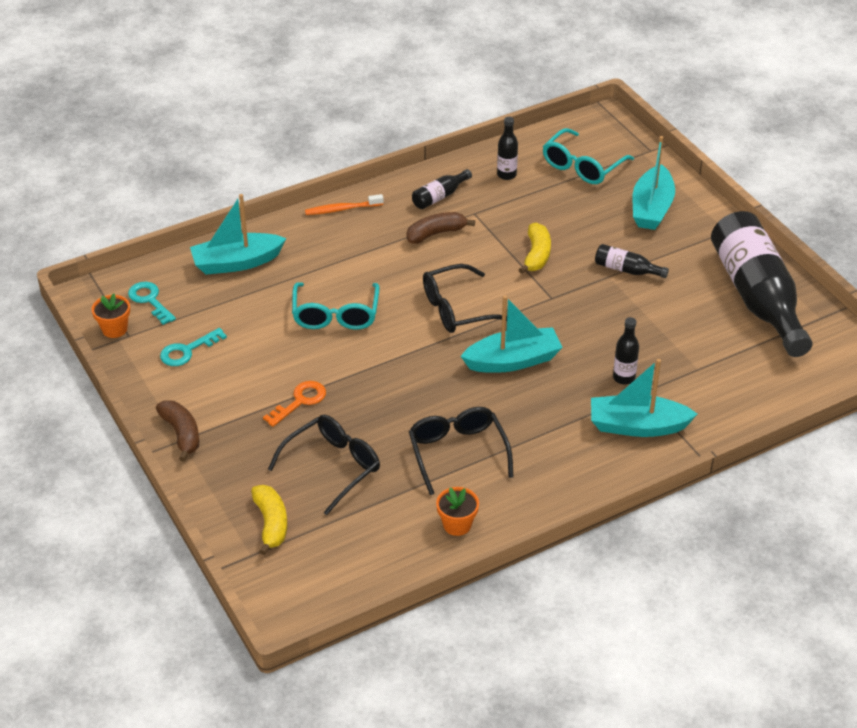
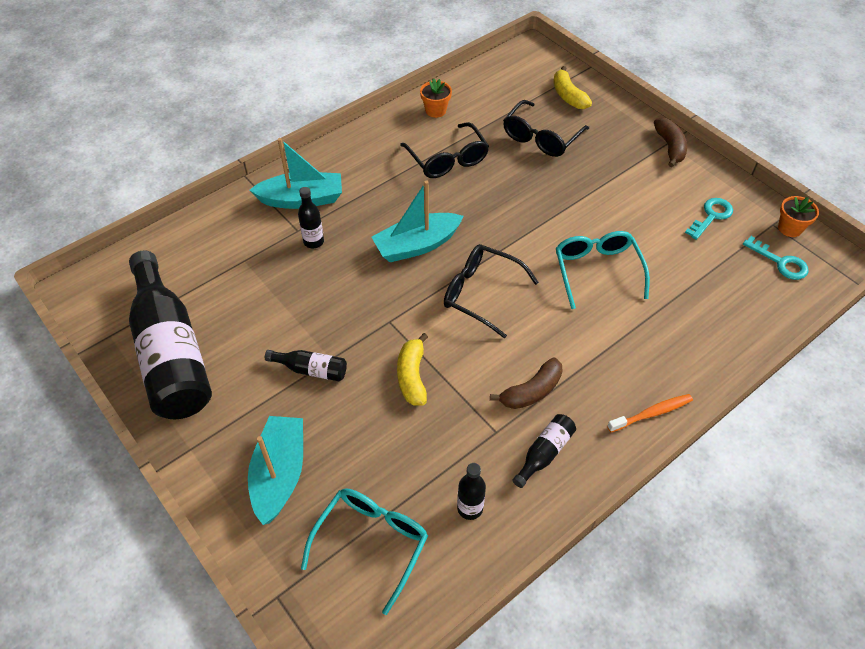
camera: 170 degrees right, 10 degrees up
(181, 434) = (670, 147): brown banana -> brown banana turned 150 degrees counterclockwise
(236, 262) = (726, 319): turquoise boat -> none
(300, 401) = (590, 184): orange key -> none
(457, 309) = (481, 294): black glasses -> black glasses turned 120 degrees counterclockwise

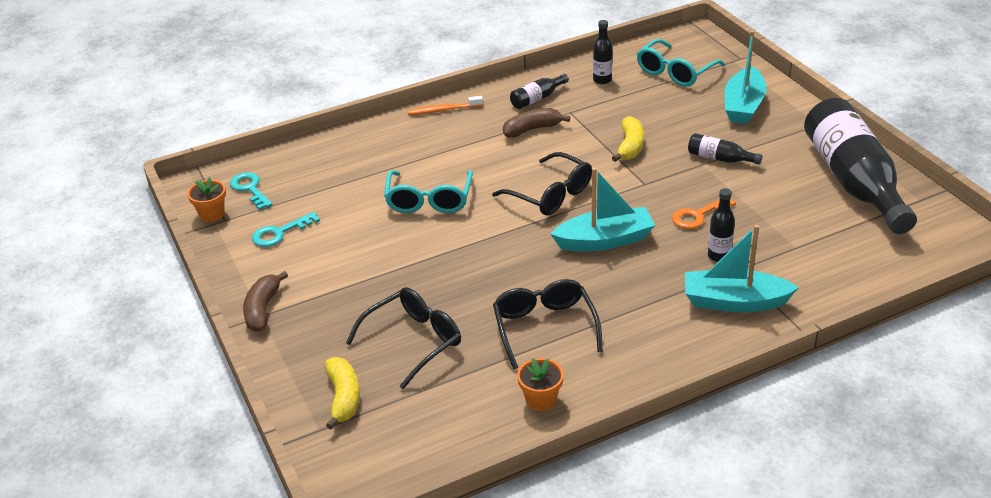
camera: 165 degrees left, 15 degrees down
(333, 285) = (698, 216): none -> orange key

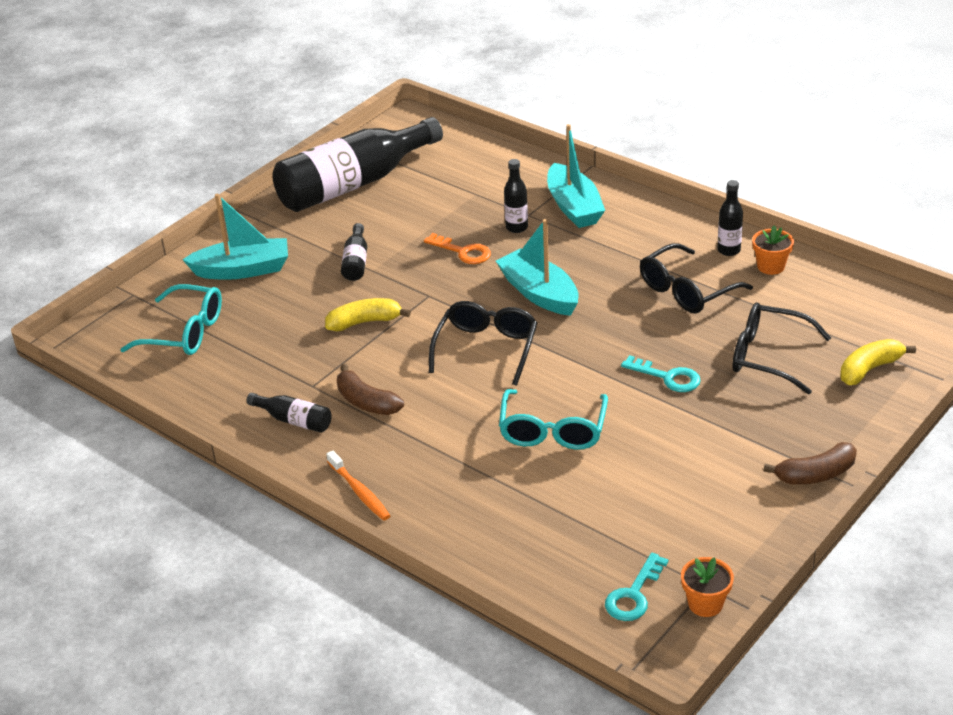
camera: 115 degrees left, 0 degrees up
(280, 233) = (693, 523): turquoise key -> turquoise key (668, 377)
(429, 200) = (553, 430): turquoise glasses -> turquoise glasses turned 120 degrees clockwise
(602, 80) = (226, 382): black bottle -> black bottle (728, 250)

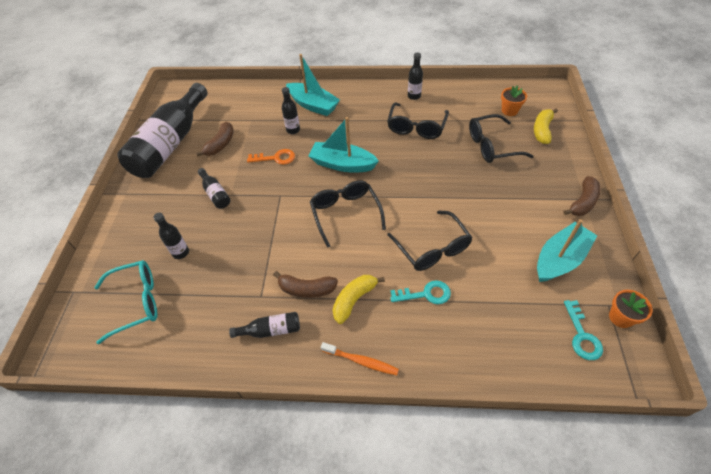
camera: 35 degrees left, 15 degrees up
(243, 270) = (143, 234): turquoise boat -> turquoise boat (560, 259)
(266, 306) = (181, 253): none -> black bottle
(364, 322) = (256, 232): yellow banana -> yellow banana (354, 300)
(411, 208) = (221, 144): none -> brown banana
(553, 430) = (432, 248): turquoise glasses -> black glasses
(668, 377) = (457, 182): turquoise key -> turquoise key (426, 294)
(770, 266) = (442, 96): orange flower pot -> orange flower pot (509, 110)

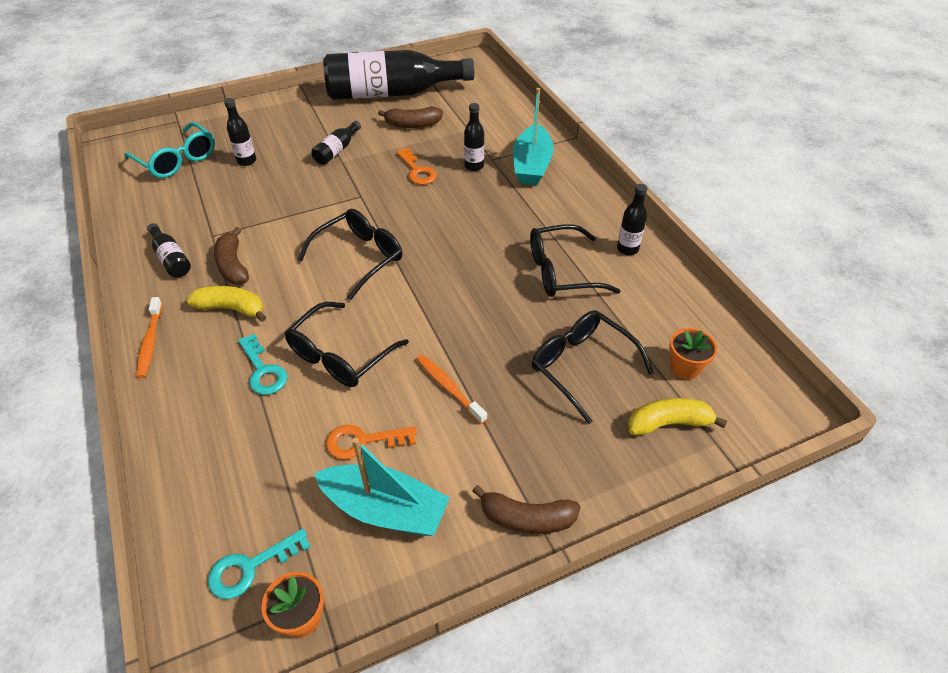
camera: 60 degrees right, 5 degrees down
(342, 164) = (441, 226): turquoise boat -> none
(483, 204) = (449, 388): none -> orange toothbrush
(507, 256) = (363, 441): none -> orange key

